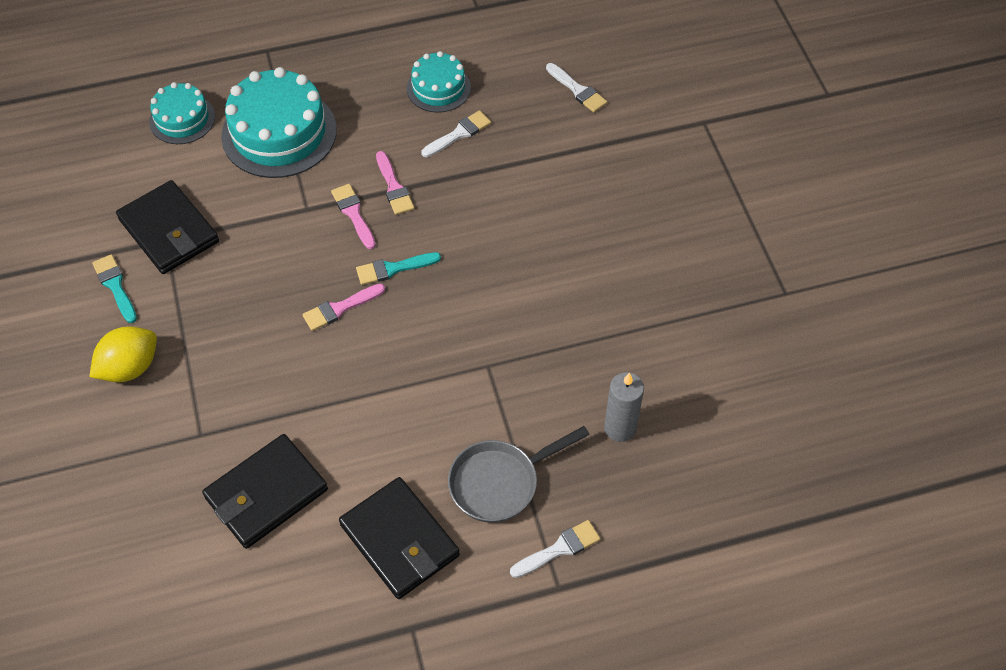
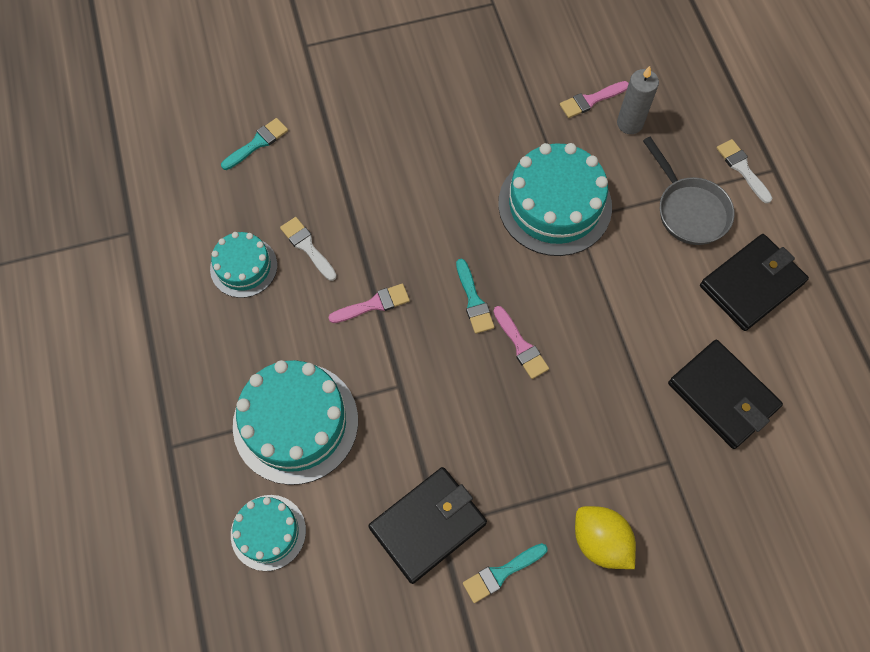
camera: 90 degrees left, 10 degrees up
(353, 214) = (407, 340): pink brush -> pink brush (591, 100)
(507, 345) = (554, 205): none -> turquoise cake
(577, 90) = (257, 143): white brush -> turquoise brush

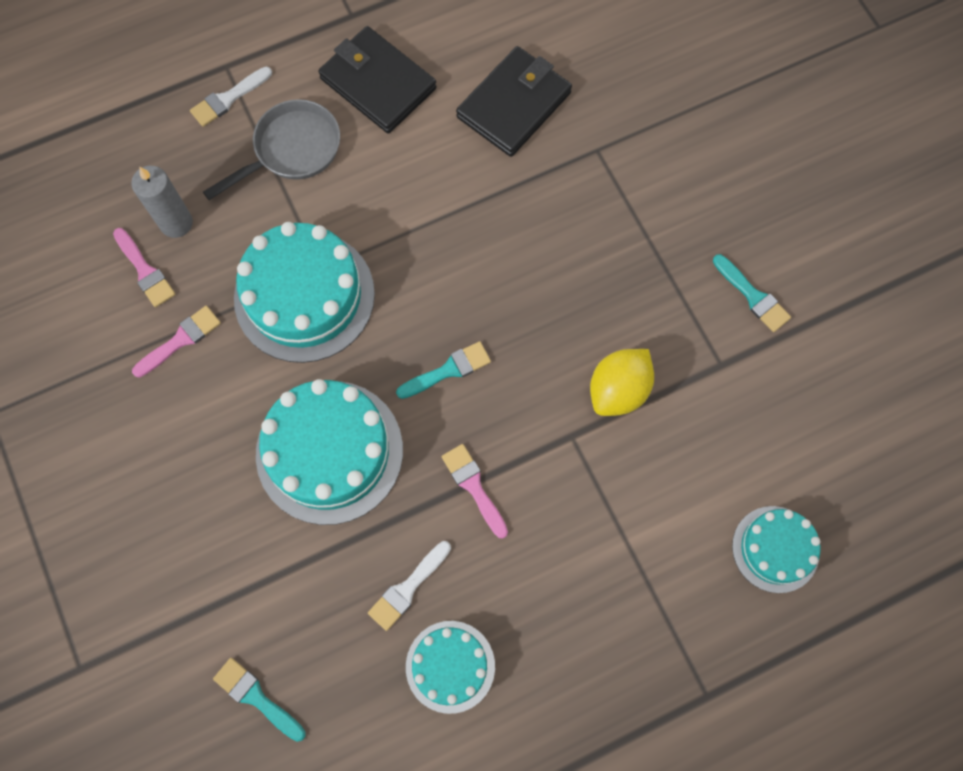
camera: 100 degrees left, 5 degrees up
(295, 422) = (642, 548): turquoise cake -> turquoise cake (329, 451)
(428, 525) = (723, 377): black wallet -> none
(521, 346) = (496, 310): pink brush -> pink brush (180, 340)
(600, 541) = (695, 206): yellow lemon -> yellow lemon (618, 390)

